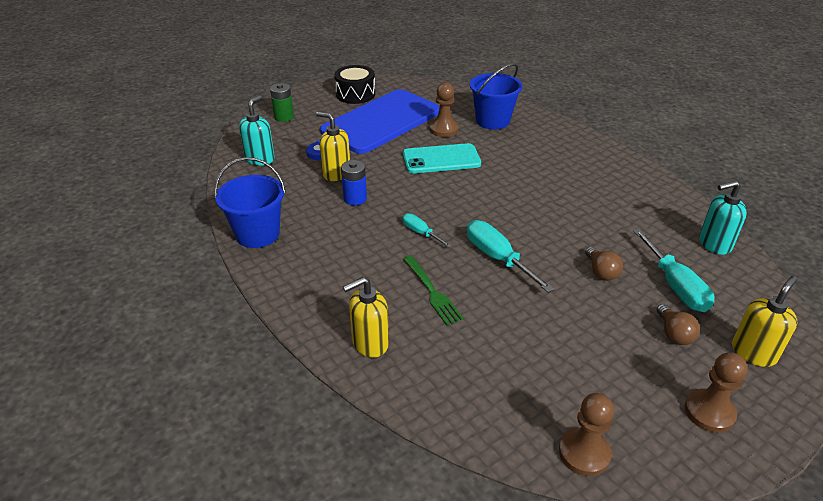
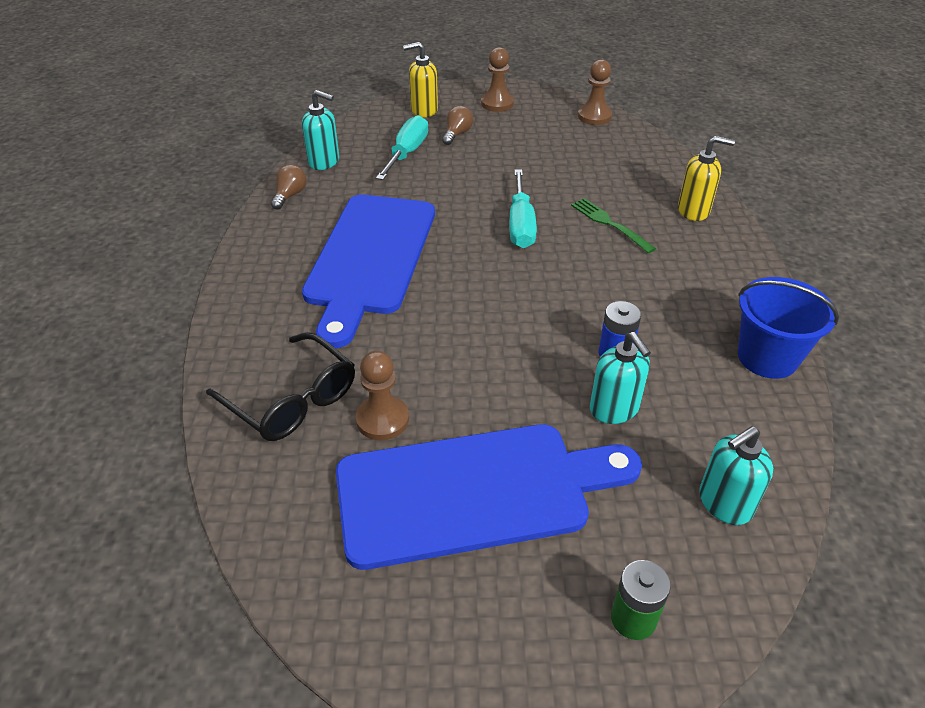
camera: 145 degrees left, 5 degrees up
(336, 173) = (614, 409): yellow soap dispenser -> turquoise soap dispenser
(355, 94) = (437, 621): black drum -> none
(421, 233) = (571, 278): turquoise screwdriver -> none
(432, 292) = (609, 224): green fork -> green fork turned 45 degrees counterclockwise
(441, 159) = (448, 363): turquoise phone -> none
(492, 121) = (292, 400): blue bucket -> black glasses
(559, 190) = (370, 258): none -> blue cutting board
(601, 272) = (447, 181): brown light bulb -> brown light bulb (290, 195)

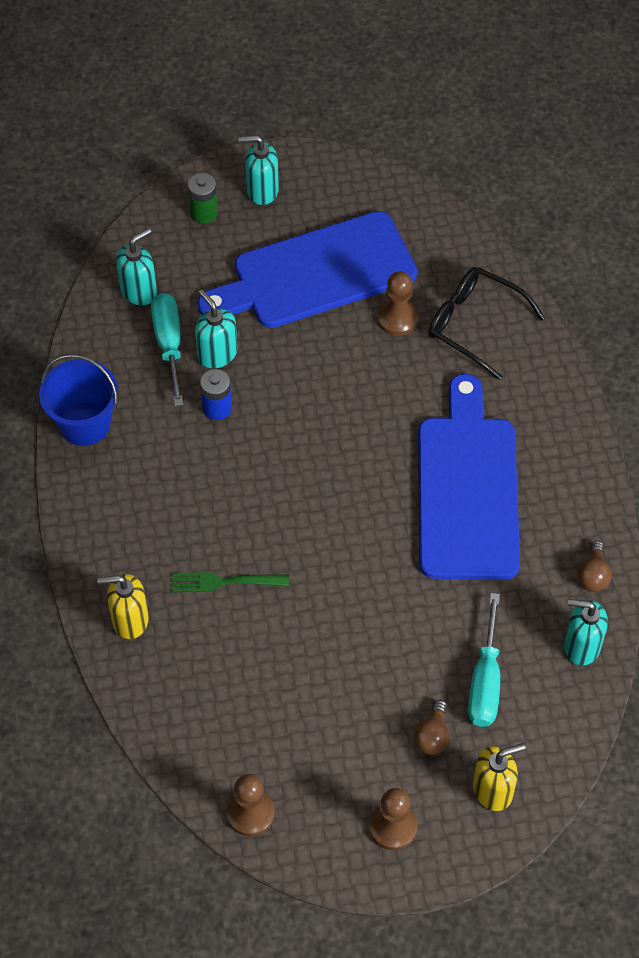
camera: 170 degrees right, 15 degrees up
(521, 225) = (322, 565): turquoise screwdriver -> turquoise screwdriver (169, 344)
(535, 646) = (262, 190): none -> turquoise soap dispenser
(609, 224) = (225, 582): green fork -> green fork turned 135 degrees clockwise

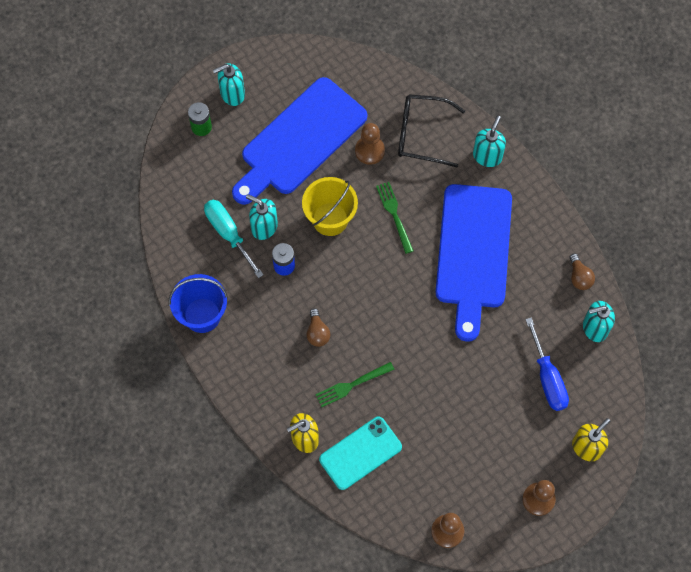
camera: 25 degrees left, 10 degrees up
(139, 291) = (187, 203): turquoise soap dispenser -> turquoise soap dispenser (487, 156)
(190, 668) = (360, 453): none -> turquoise phone
(304, 377) = (330, 219): none -> yellow bucket
(388, 404) = (394, 215): none -> green fork
(432, 736) = (533, 429): brown light bulb -> brown light bulb (317, 333)
(467, 489) = (473, 253): blue cutting board -> blue cutting board turned 150 degrees counterclockwise
(485, 681) = (547, 378): turquoise screwdriver -> blue screwdriver

